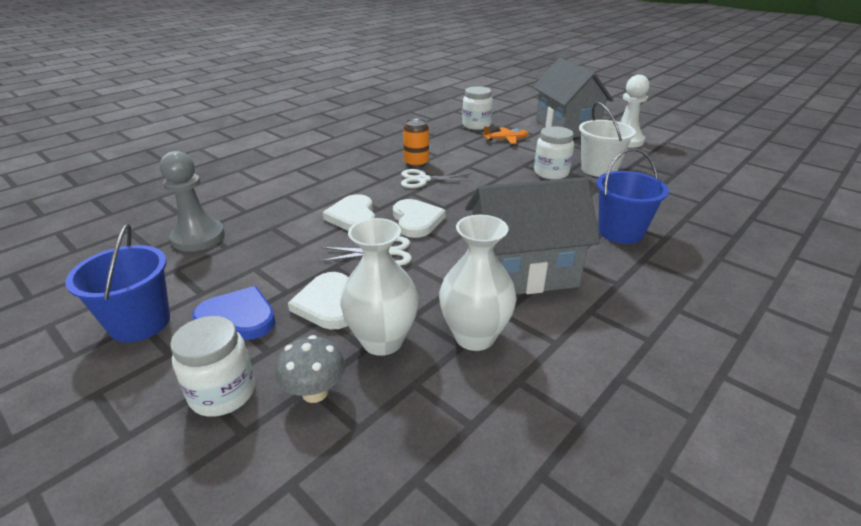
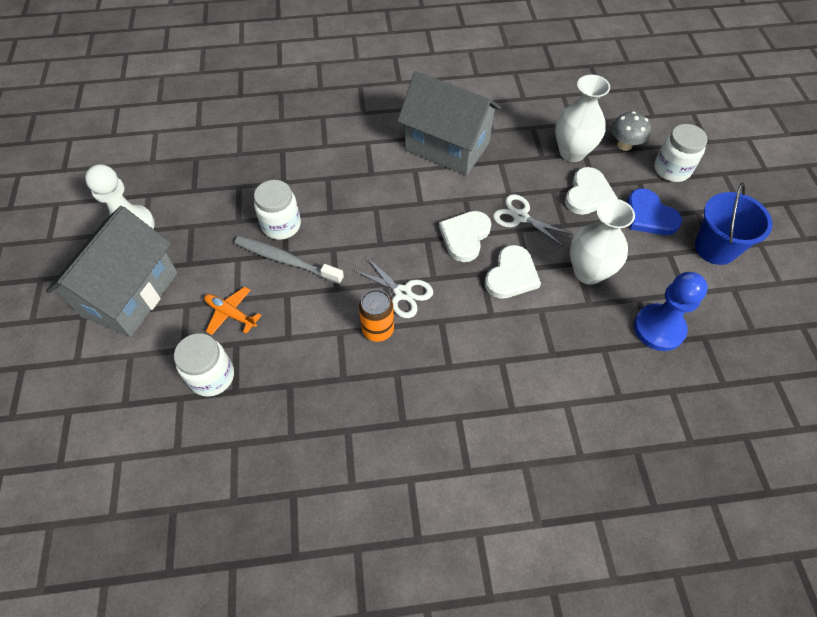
camera: 140 degrees left, 25 degrees up
(198, 237) = (659, 328): grey pawn -> blue pawn
(474, 336) = (521, 127): white vase -> white vase (588, 272)
(517, 163) = (286, 260): none -> grey toothbrush
(599, 169) = (236, 203): white bucket -> none
(620, 232) = (340, 136): blue bucket -> none

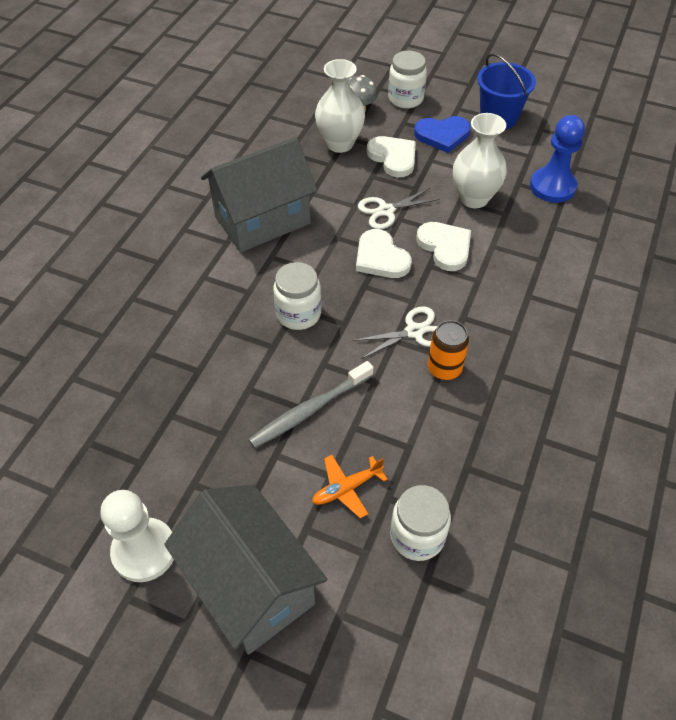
camera: 60 degrees left, 5 degrees down
(281, 225) = (259, 396): white jar -> white jar (298, 314)

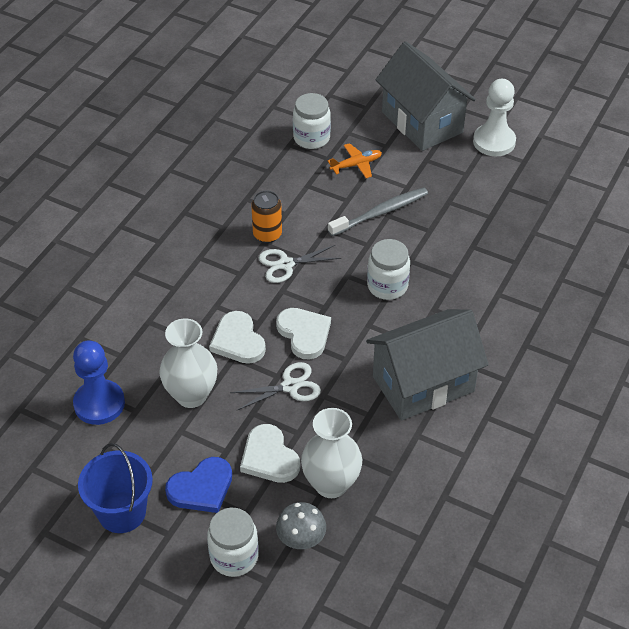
camera: 175 degrees left, 5 degrees down
(442, 135) = (201, 488): blue heart -> blue heart turned 150 degrees clockwise

